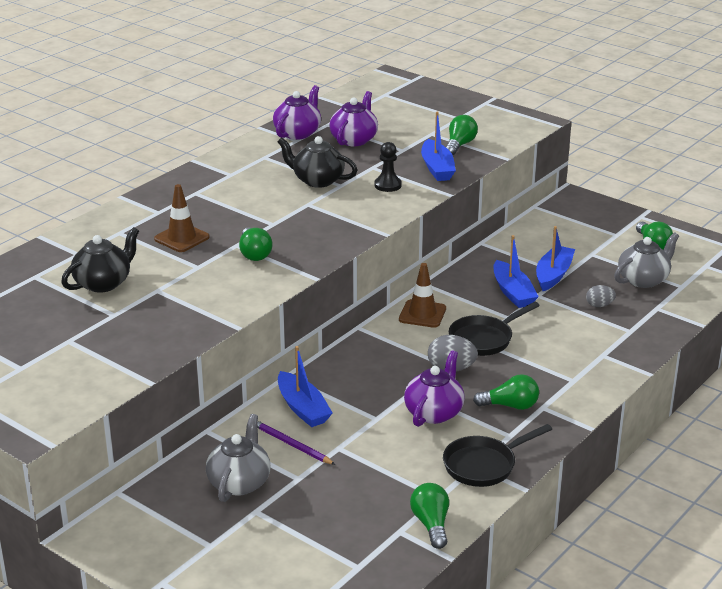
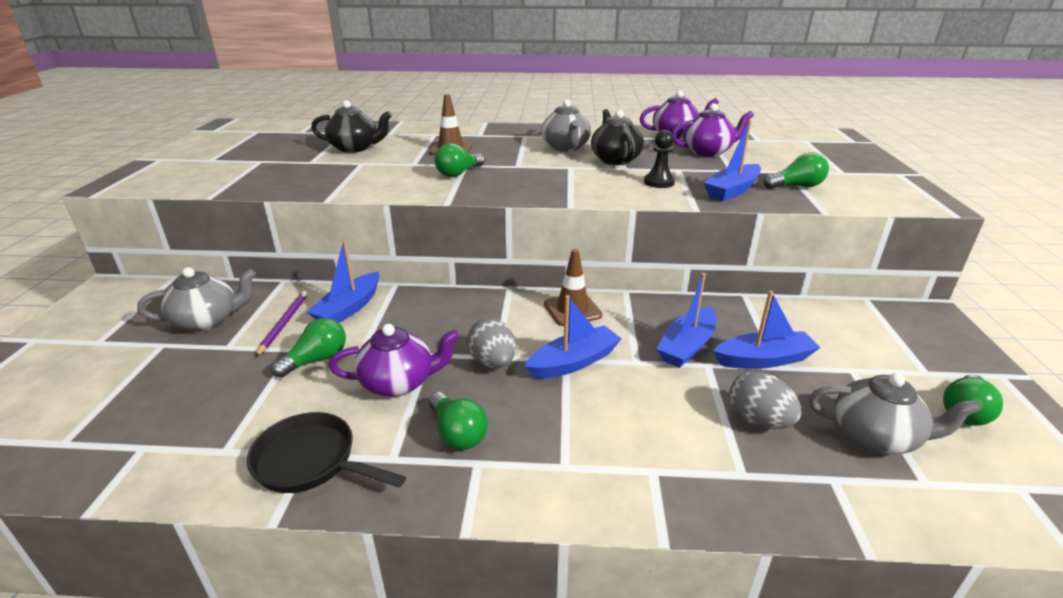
camera: 55 degrees right, 0 degrees up
(257, 188) = (566, 147): none -> grey teapot
(431, 524) = (162, 467): green light bulb -> green light bulb (317, 359)
(484, 339) = (574, 362): black pan -> blue boat
(599, 305) = (758, 420): grey egg -> grey egg, size x1.58

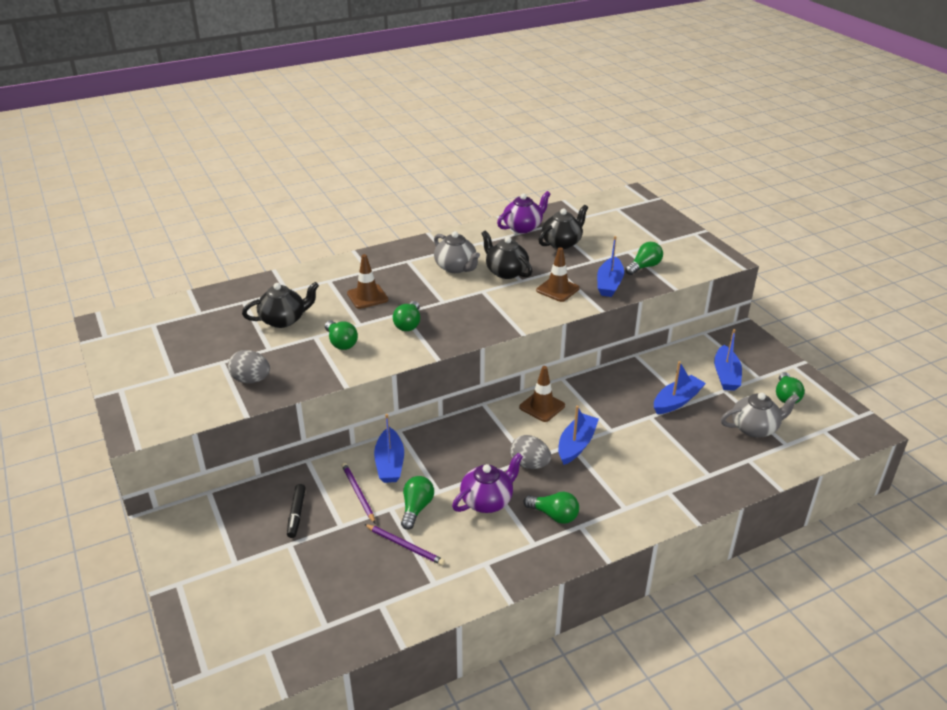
camera: 30 degrees left, 5 degrees up
(207, 321) = (296, 514): grey teapot -> black marker
(254, 393) = (405, 546): none -> purple pencil
(312, 462) = (492, 565): black pan -> none
(376, 172) = (341, 343): none -> green light bulb
(659, 182) = (557, 289): black pawn -> brown traffic cone
(687, 346) = (630, 408): blue boat -> blue boat (726, 375)
(707, 152) = (562, 243): purple teapot -> black teapot
(758, 420) = (697, 442): grey egg -> grey egg (251, 380)

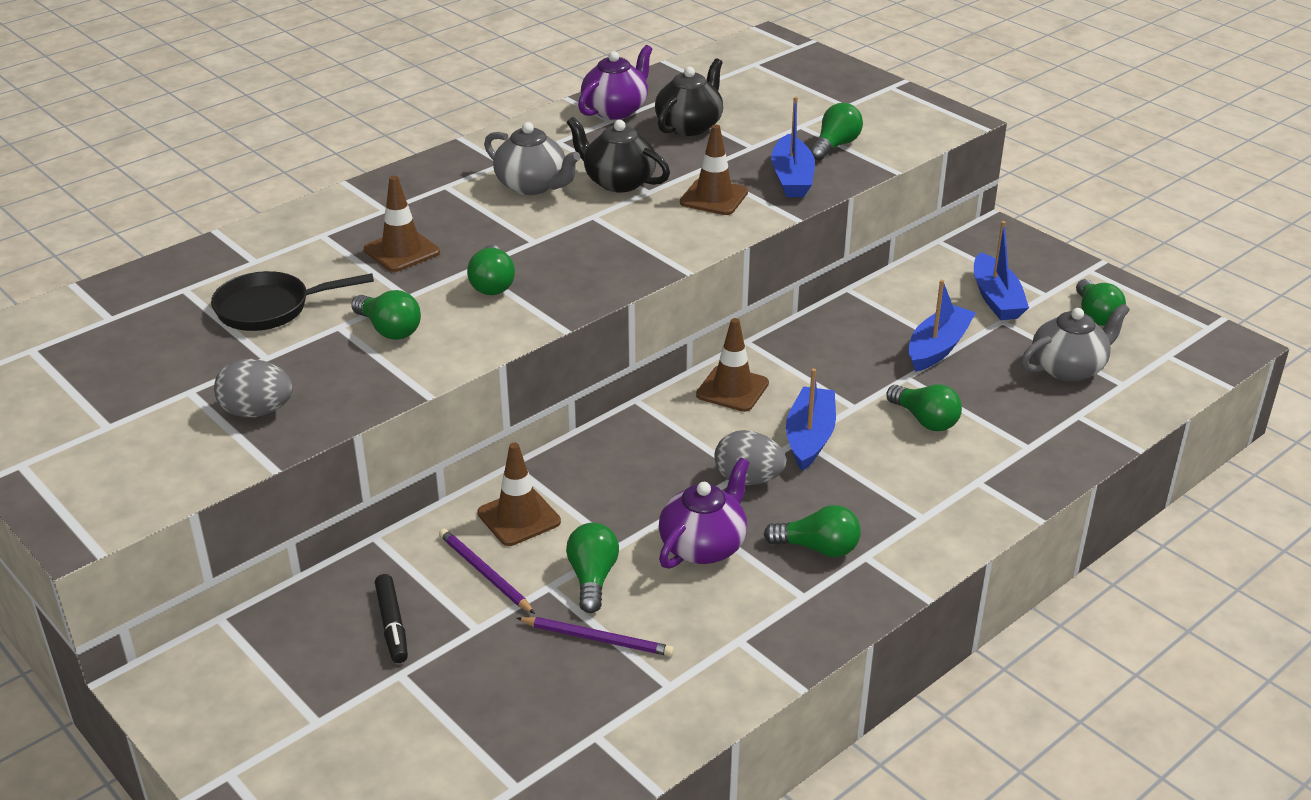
camera: 15 degrees left, 0 degrees up
(283, 320) = (270, 308): black teapot -> black pan
(390, 463) = (519, 517): blue boat -> brown traffic cone
(651, 446) = (925, 420): none -> green light bulb

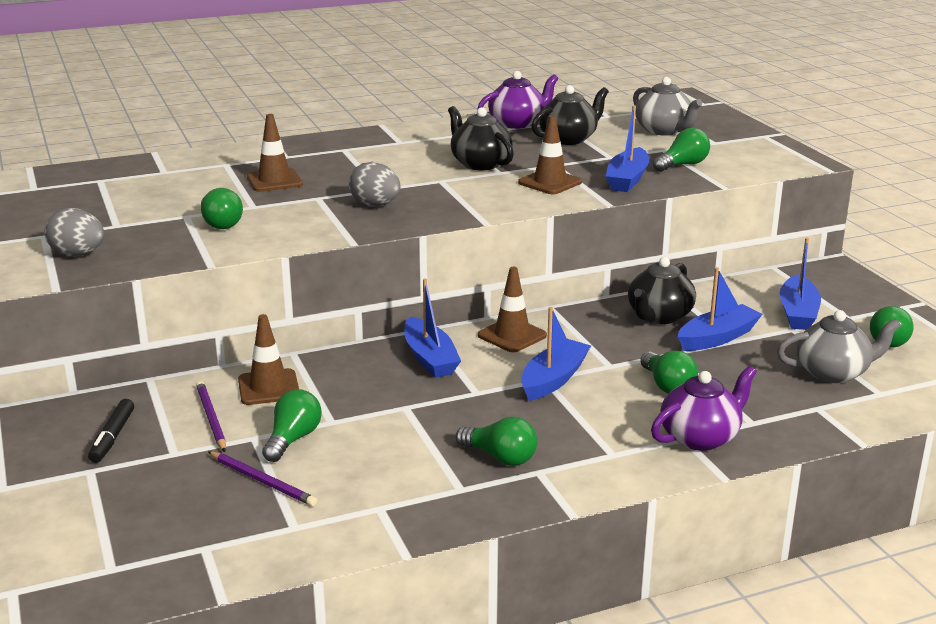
camera: 20 degrees right, 10 degrees down
(270, 308) = (148, 199): black pan -> none
(492, 284) = (323, 209): green light bulb -> none
(532, 186) = (410, 157): grey teapot -> grey teapot (663, 130)
(666, 439) = (430, 358): none -> blue boat
(703, 546) = (402, 436): purple teapot -> purple teapot (700, 437)
(748, 479) = (477, 398): grey egg -> grey egg (375, 205)
(865, 331) = (659, 316): none -> black teapot

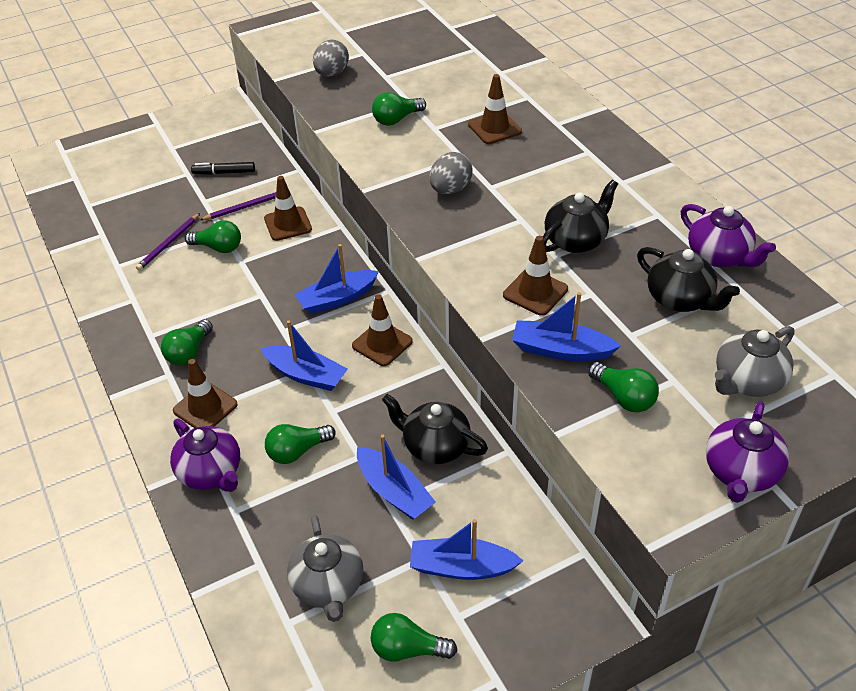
camera: 85 degrees right, 20 degrees up
(599, 443) = (205, 407): none -> brown traffic cone
(755, 142) = (740, 472): none -> purple teapot

